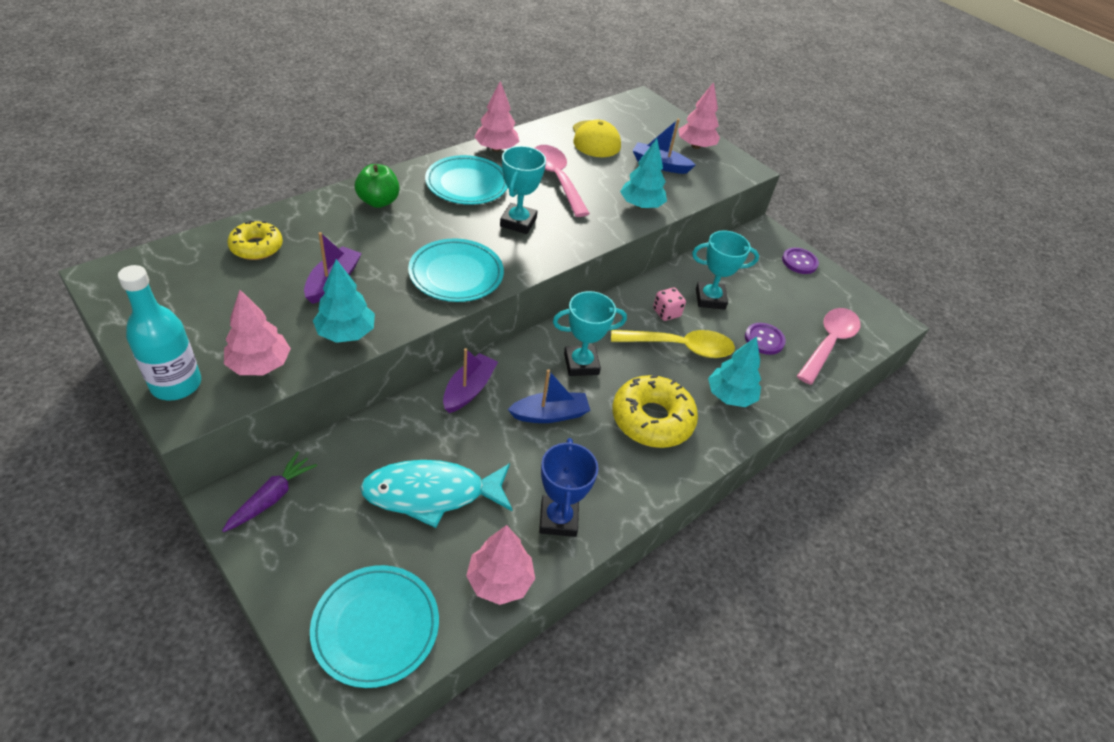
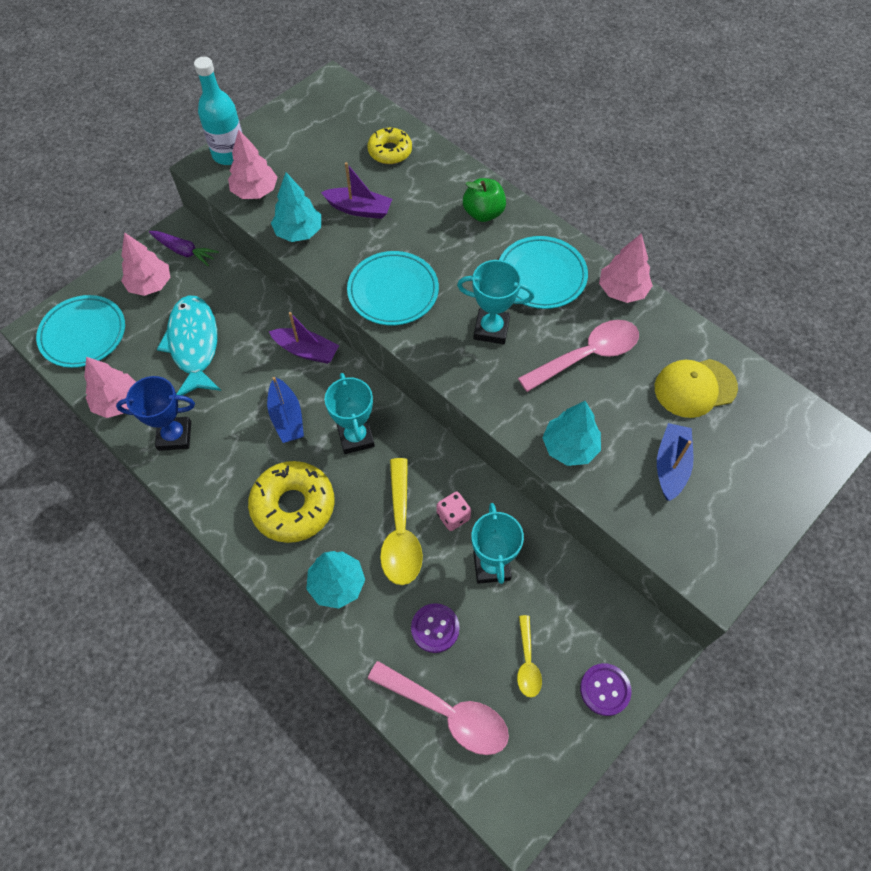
camera: 90 degrees right, 15 degrees up
(695, 146) = (742, 511): pink tree -> pink tree (150, 285)
(785, 295) = (527, 663): none -> yellow spoon

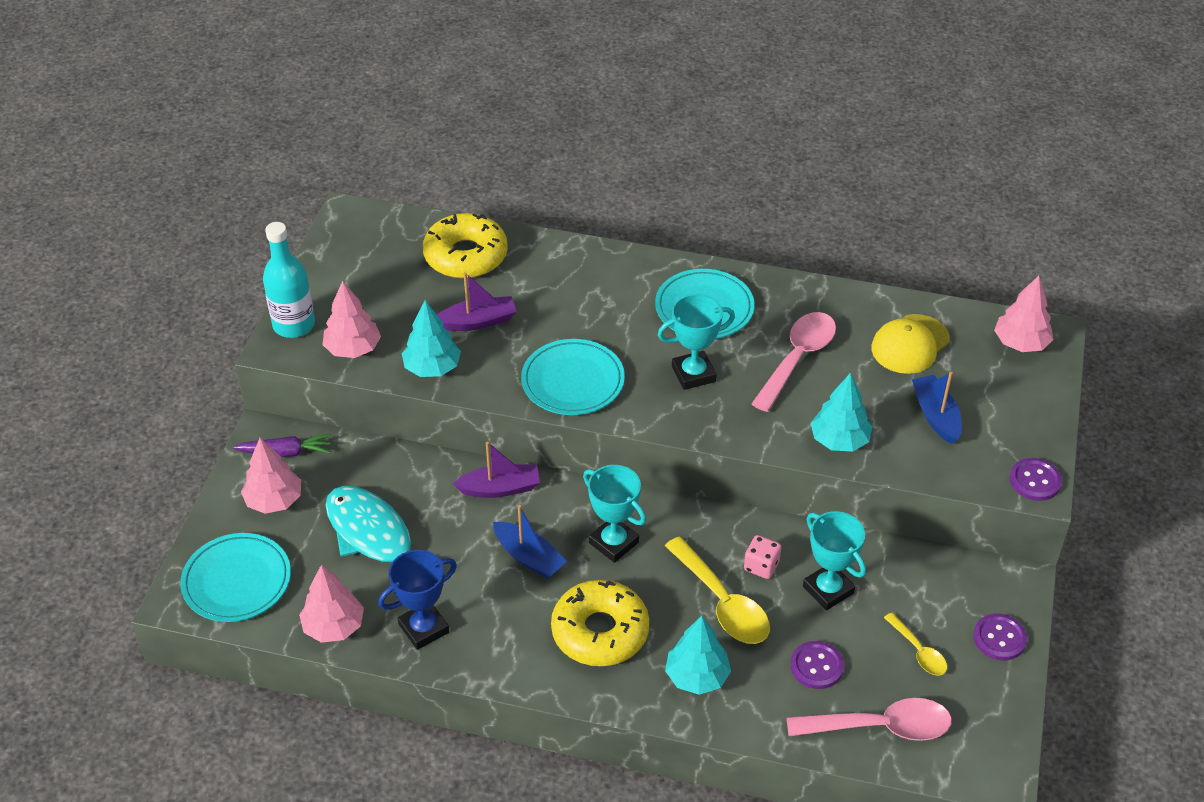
camera: 30 degrees left, 15 degrees down
(390, 151) = (466, 256): yellow donut -> yellow donut, size x1.62
(483, 213) = (606, 276): green apple -> none
(622, 290) = (787, 290): pink tree -> pink tree (1020, 343)
(719, 574) = (1035, 481): none -> purple button

